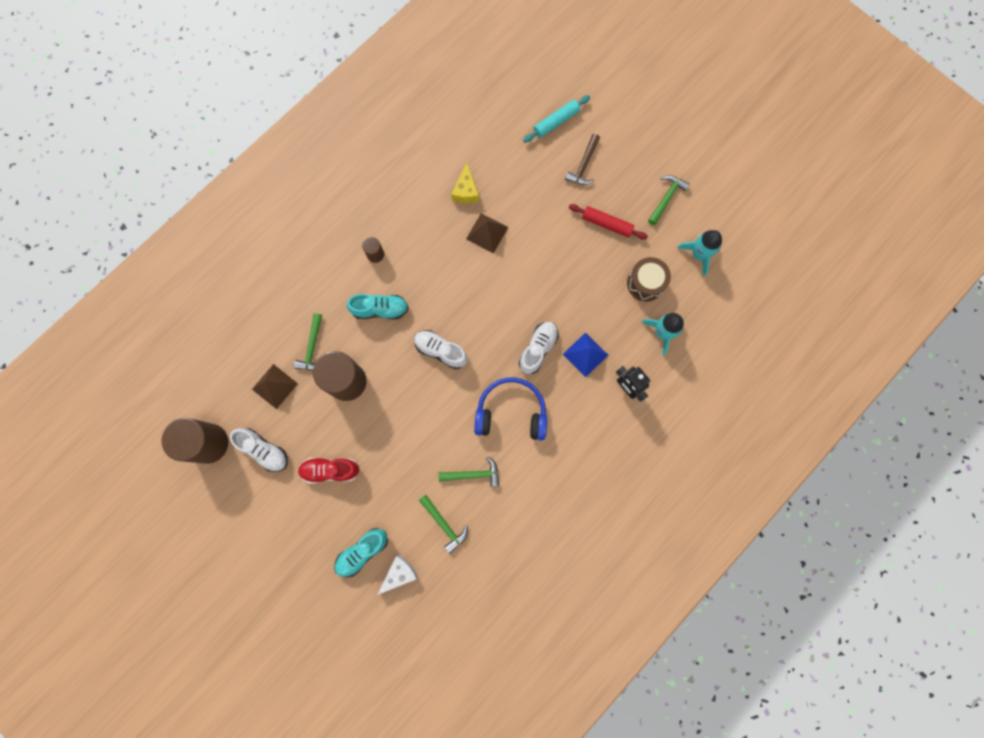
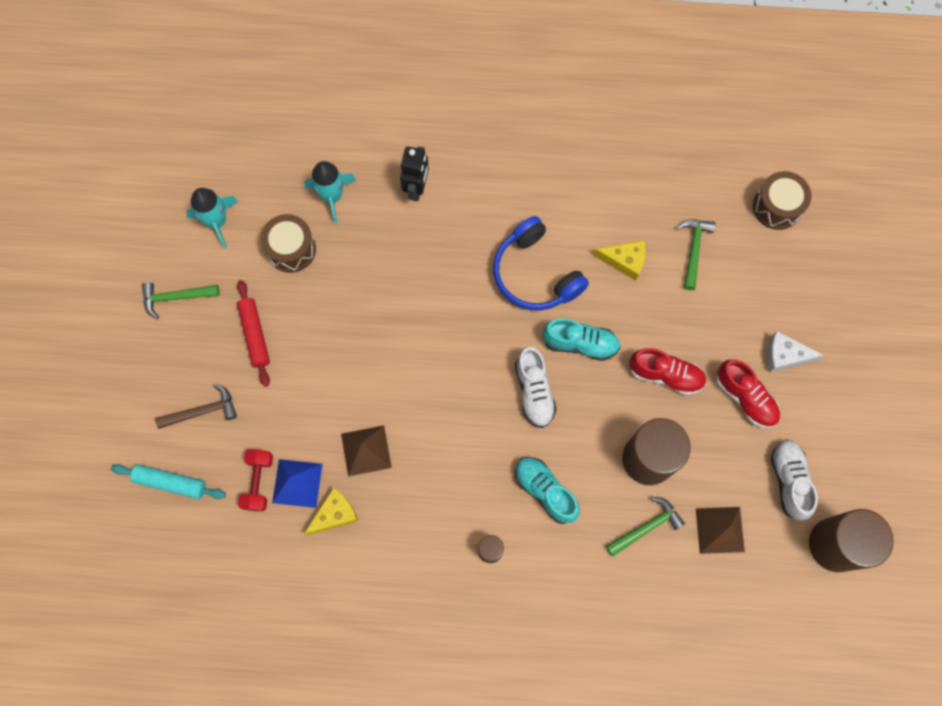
camera: 130 degrees left, 5 degrees down
(362, 551) = (786, 302): turquoise shoe -> turquoise shoe (580, 343)
(384, 435) = (665, 375): none -> red shoe
(399, 574) = (773, 253): white cheese -> white cheese (784, 356)
(426, 607) = (777, 207): none -> brown drum
(473, 474) = (624, 261): green hammer -> yellow cheese
(518, 165) = (258, 482): none -> red dumbbell
(538, 349) = (449, 298): white shoe -> none
(585, 354) = (416, 250): blue pyramid -> blue pyramid (297, 483)

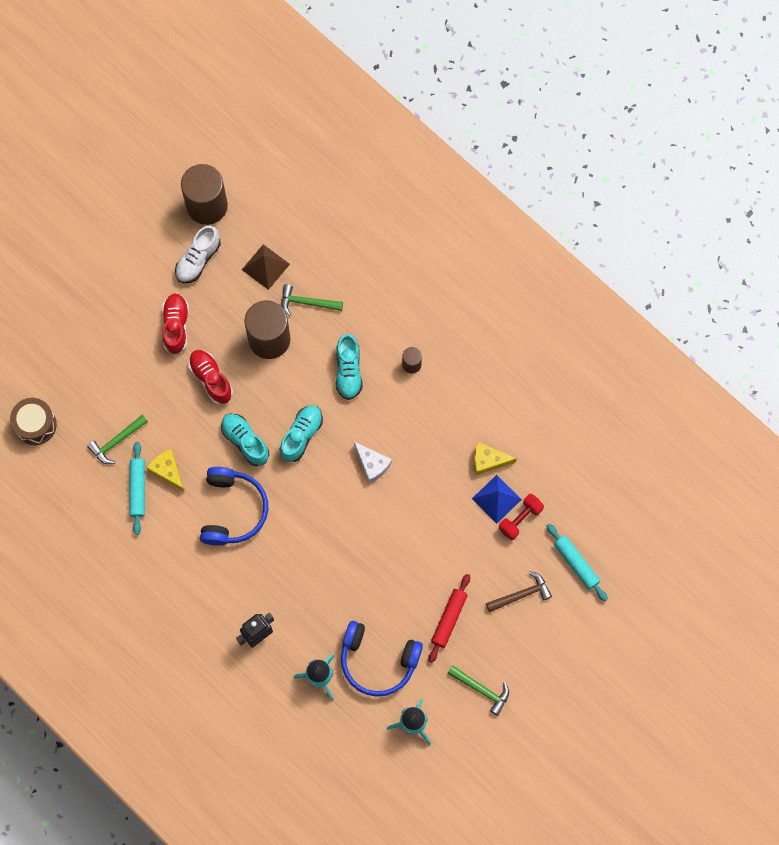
camera: 140 degrees left, 0 degrees up
(203, 411) = (521, 594): brown hammer -> brown hammer turned 135 degrees clockwise
(291, 249) = (378, 661): brown drum -> blue headphones
(366, 450) = (437, 484): brown pyramid -> none
(534, 391) = (301, 436): white shoe -> turquoise shoe
(635, 224) = (137, 489): none -> turquoise rolling pin
(784, 356) = (127, 331): white cheese -> white cheese (372, 464)

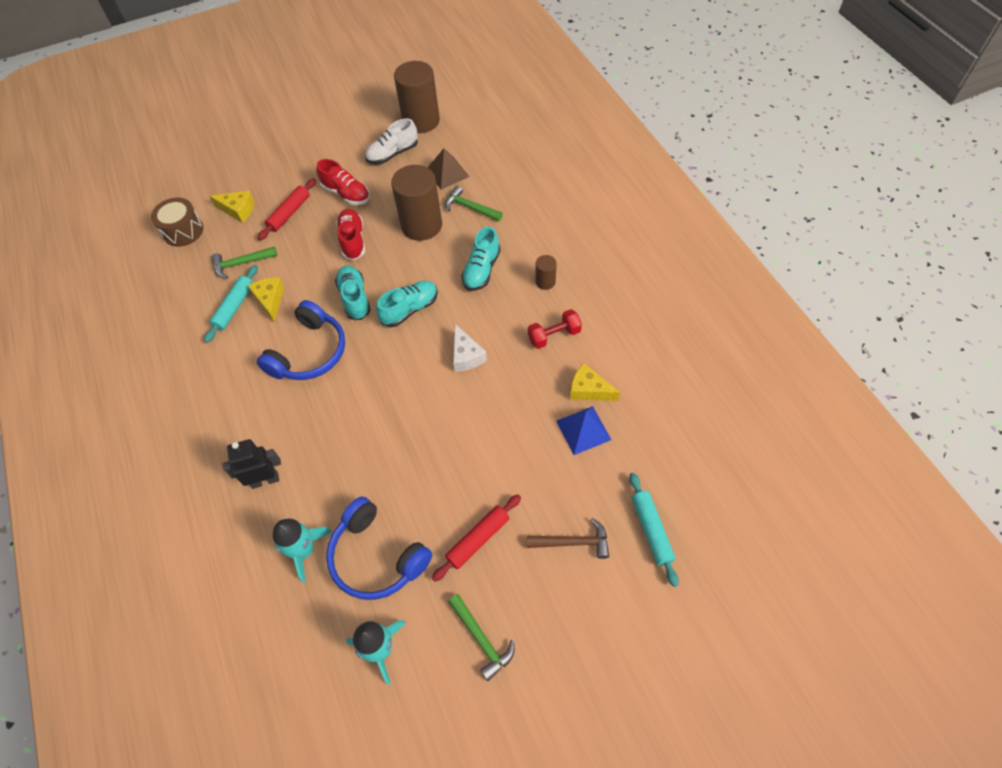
camera: 25 degrees right, 15 degrees down
(77, 382) = (238, 210): none -> yellow cheese
(131, 368) = (289, 213): none -> red rolling pin
(176, 326) = (346, 194): red shoe -> red shoe turned 105 degrees clockwise
(520, 519) = (602, 459): red dumbbell -> red dumbbell (554, 336)

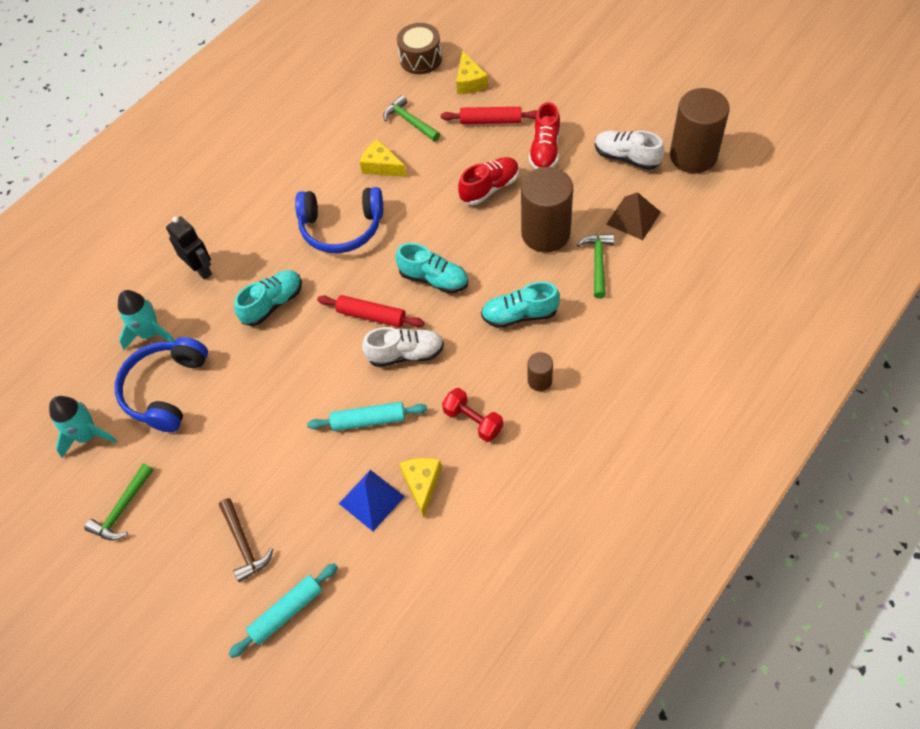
camera: 65 degrees right, 0 degrees up
(234, 307) = (359, 145): turquoise rolling pin -> turquoise rolling pin (368, 420)
(270, 300) = (381, 166): yellow cheese -> yellow cheese turned 105 degrees counterclockwise
(355, 298) = (421, 228): turquoise shoe -> turquoise shoe (272, 304)
(466, 356) = (405, 354): white cheese -> white shoe
(478, 539) = (213, 461): red rolling pin -> red rolling pin (371, 316)

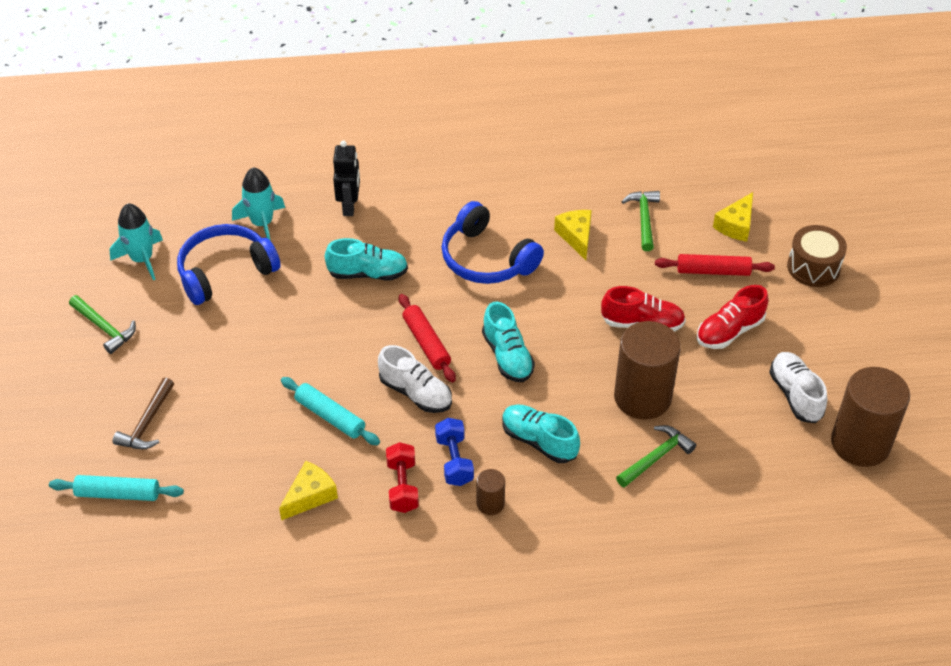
camera: 40 degrees right, 10 degrees down
(122, 509) = (104, 328): green hammer -> green hammer turned 120 degrees counterclockwise
(371, 500) = (263, 473): blue pyramid -> none
(420, 59) = (717, 175): brown drum -> brown drum (813, 267)
(484, 374) = (454, 461): none -> blue dumbbell
(491, 121) = (713, 271): red rolling pin -> red rolling pin turned 45 degrees counterclockwise
(633, 218) = (735, 448): brown pyramid -> none

